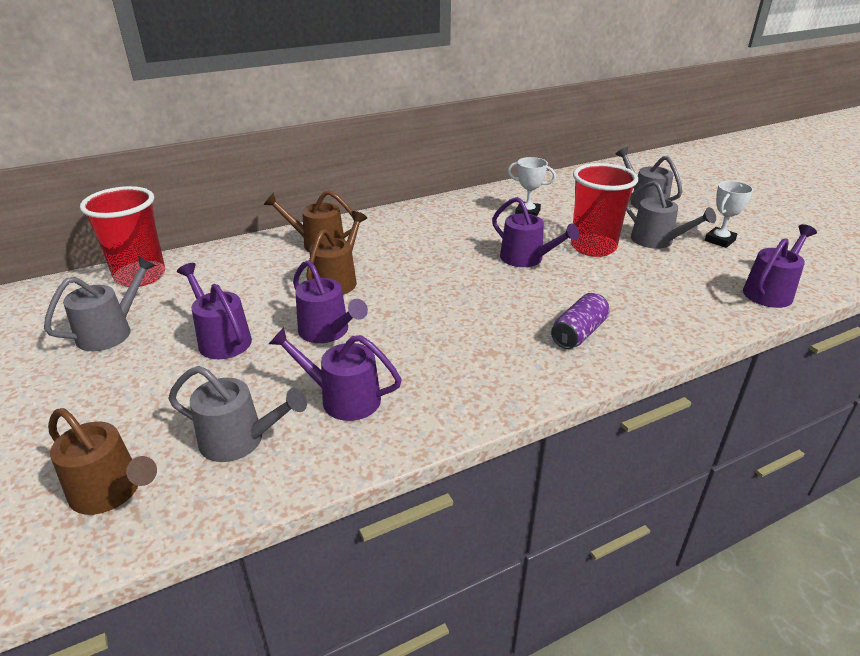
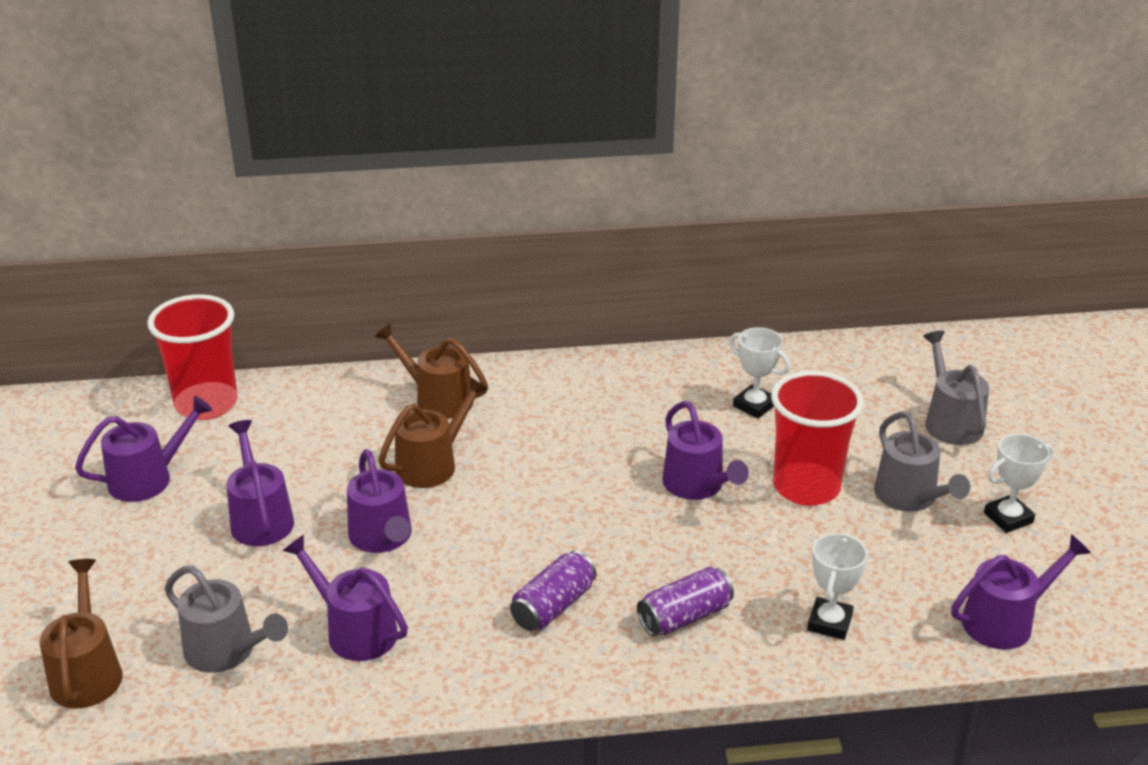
camera: 20 degrees right, 0 degrees up
(110, 332) = (148, 478): grey watering can -> purple watering can
(111, 491) = (87, 672): brown watering can -> brown watering can turned 150 degrees counterclockwise
(484, 347) = (553, 606): none -> purple can
(672, 315) = (829, 622): none -> white trophy

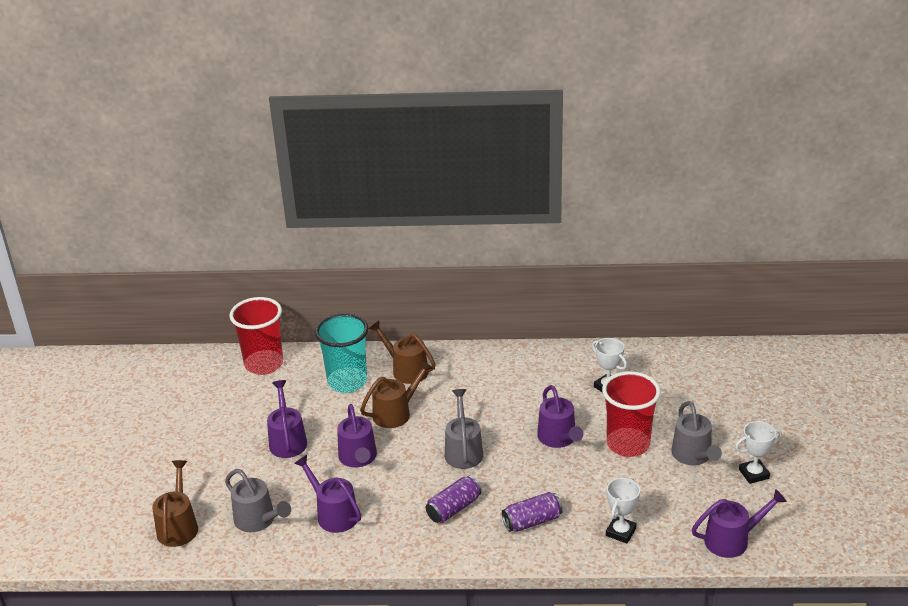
camera: 10 degrees right, 0 degrees up
(148, 478) = (224, 410): purple watering can -> none
(346, 422) = (347, 382): none -> turquoise cup
(950, 421) = (734, 406): grey watering can -> grey watering can (463, 451)

